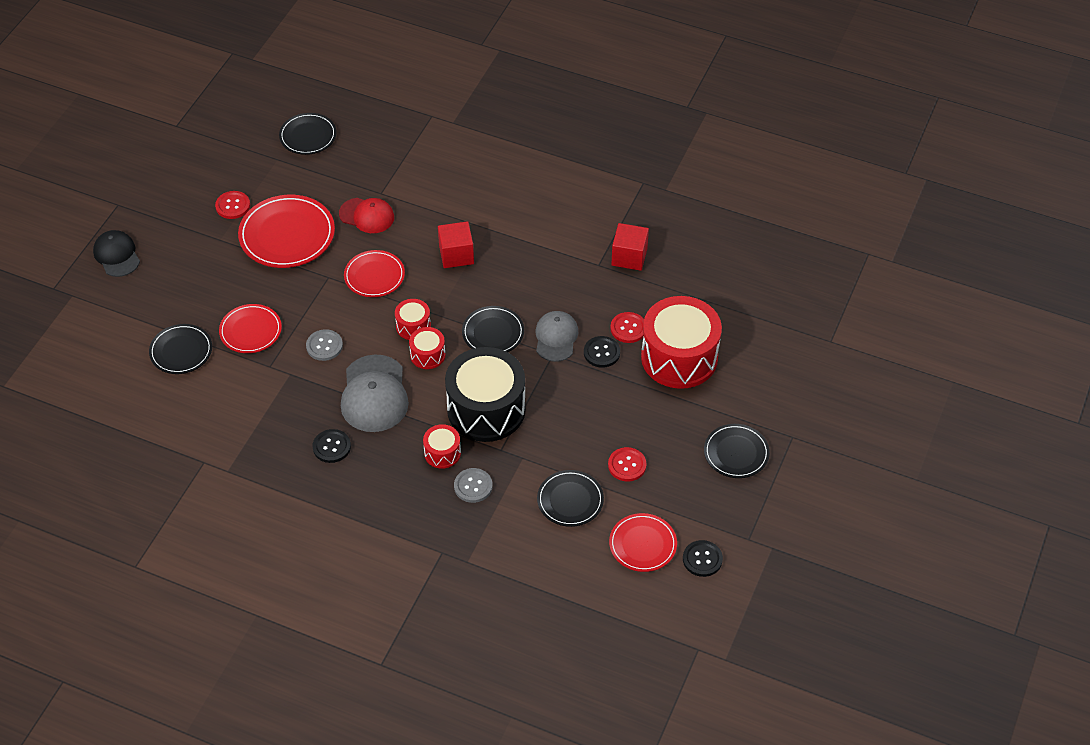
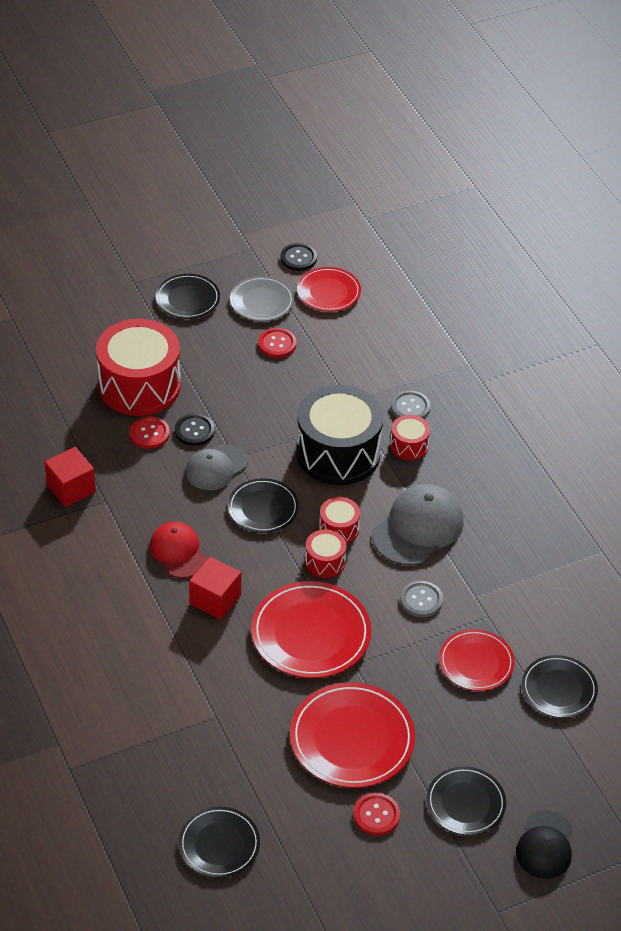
camera: 140 degrees left, 5 degrees down
(331, 447) = (495, 511): black button -> none
(367, 216) = (254, 701): red cap -> red cap (178, 552)
(374, 276) = (311, 633): red plate -> red plate, size x1.61
(570, 500) = (347, 350): black plate -> black plate (465, 803)
(681, 494) = (262, 301): none -> grey plate

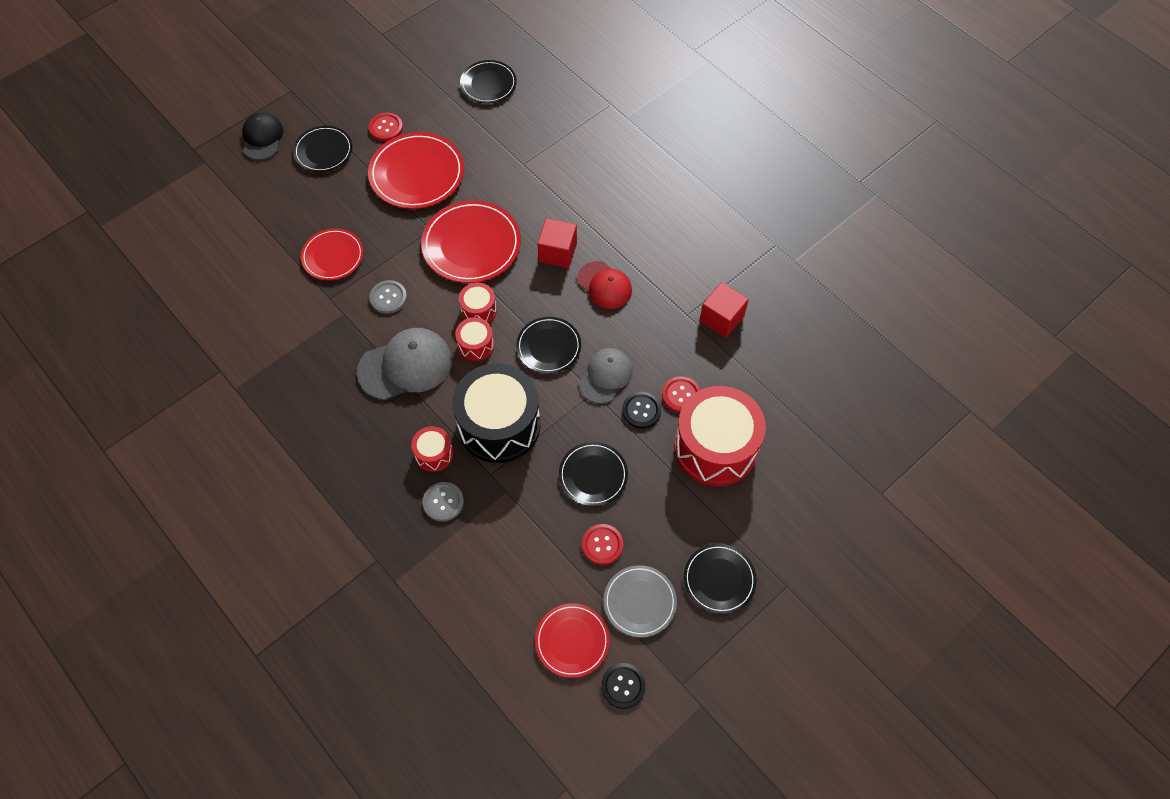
camera: 165 degrees right, 15 degrees up
(418, 528) = (405, 366): grey cap -> grey cap turned 135 degrees counterclockwise
(559, 689) = (263, 252): black plate -> black plate (593, 475)

